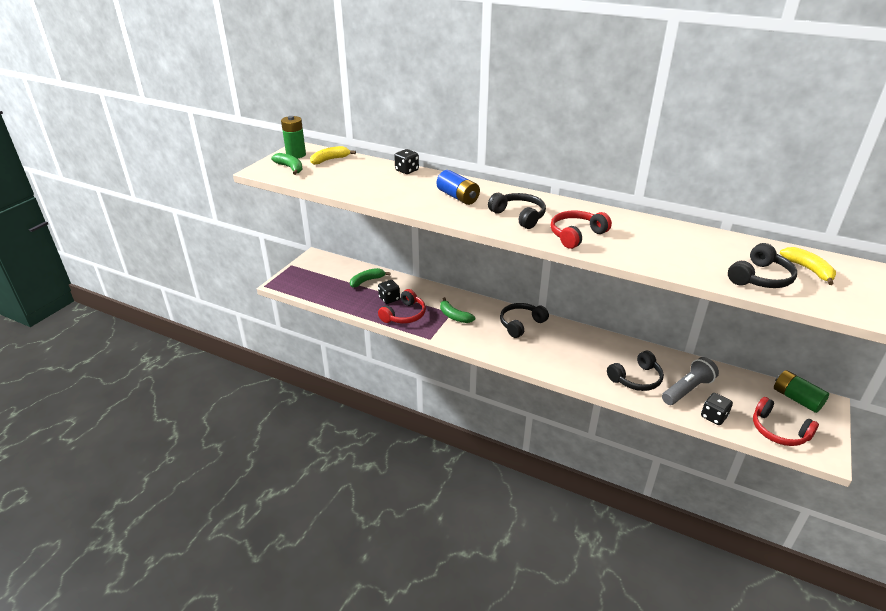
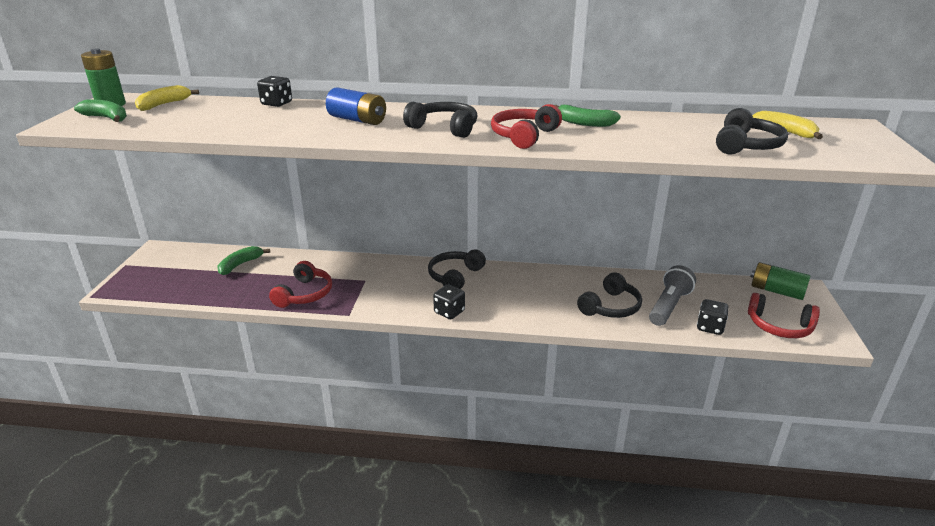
camera: 20 degrees left, 5 degrees down
(389, 299) = (278, 280): black dice -> black dice (449, 312)
(454, 316) = (370, 283): green banana -> green banana (584, 123)

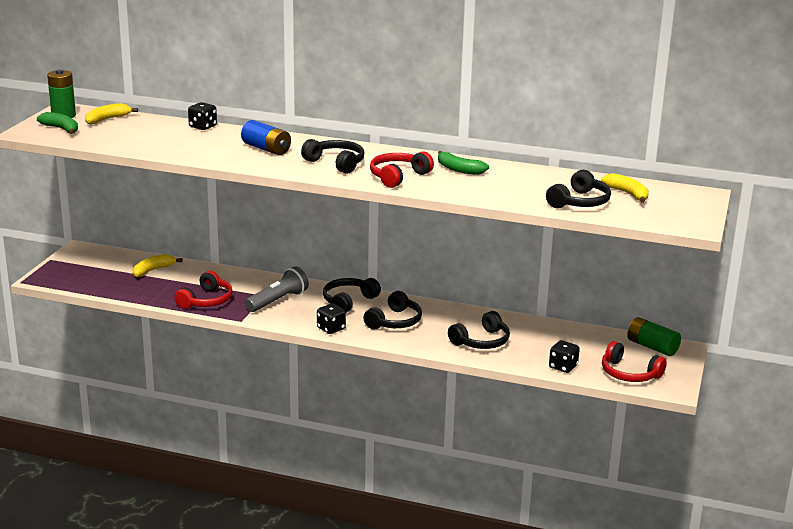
camera: 10 degrees right, 5 degrees down
(240, 265) = (153, 270): green banana -> yellow banana
(512, 294) = (395, 321): none -> black headphones
(668, 306) = (537, 347): grey flashlight -> grey flashlight (278, 301)

